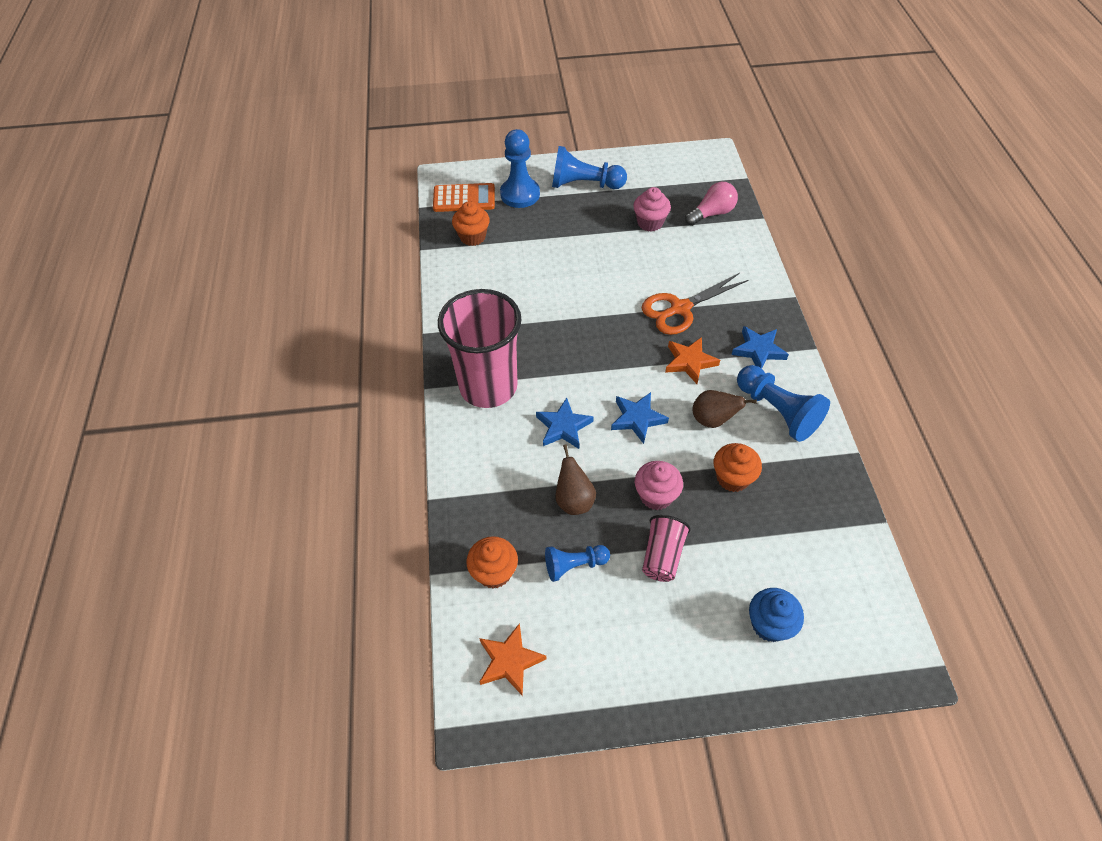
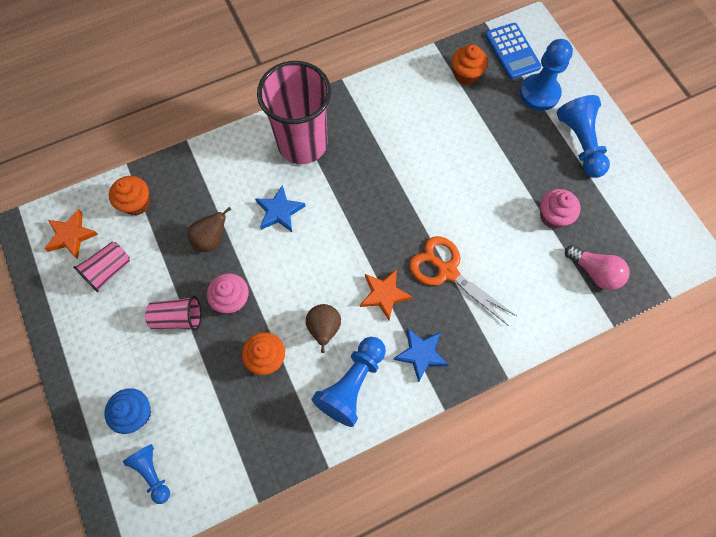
camera: 70 degrees right, 15 degrees up
(464, 198) = (512, 51): orange calculator -> blue calculator
(574, 565) = (155, 256): blue pawn -> blue pawn (152, 473)
(575, 622) = (109, 270): none -> pink cup
(637, 419) = (305, 266): blue star -> none

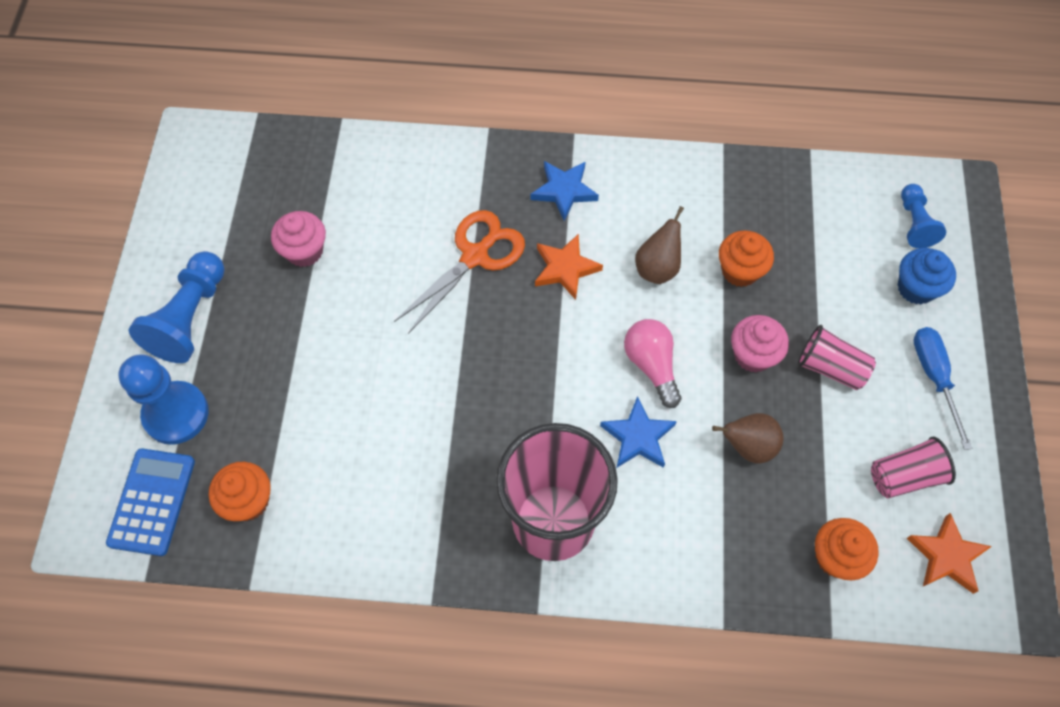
camera: 150 degrees left, 5 degrees down
(105, 348) = (934, 377): none -> blue screwdriver
(352, 384) = (657, 200): blue pawn -> none
(447, 271) = (475, 256): orange scissors -> orange scissors turned 120 degrees counterclockwise
(594, 272) = (313, 173): pink light bulb -> pink light bulb (651, 365)

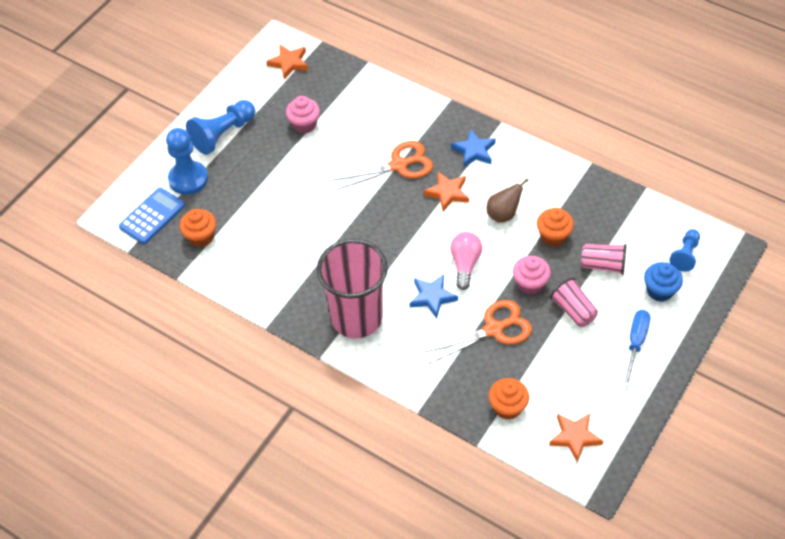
camera: 30 degrees right, 10 degrees down
(228, 165) = (289, 63): none -> orange star
(748, 446) = (494, 329): brown pear -> orange scissors
(904, 476) = (578, 386): pink cup -> pink cup (603, 265)

